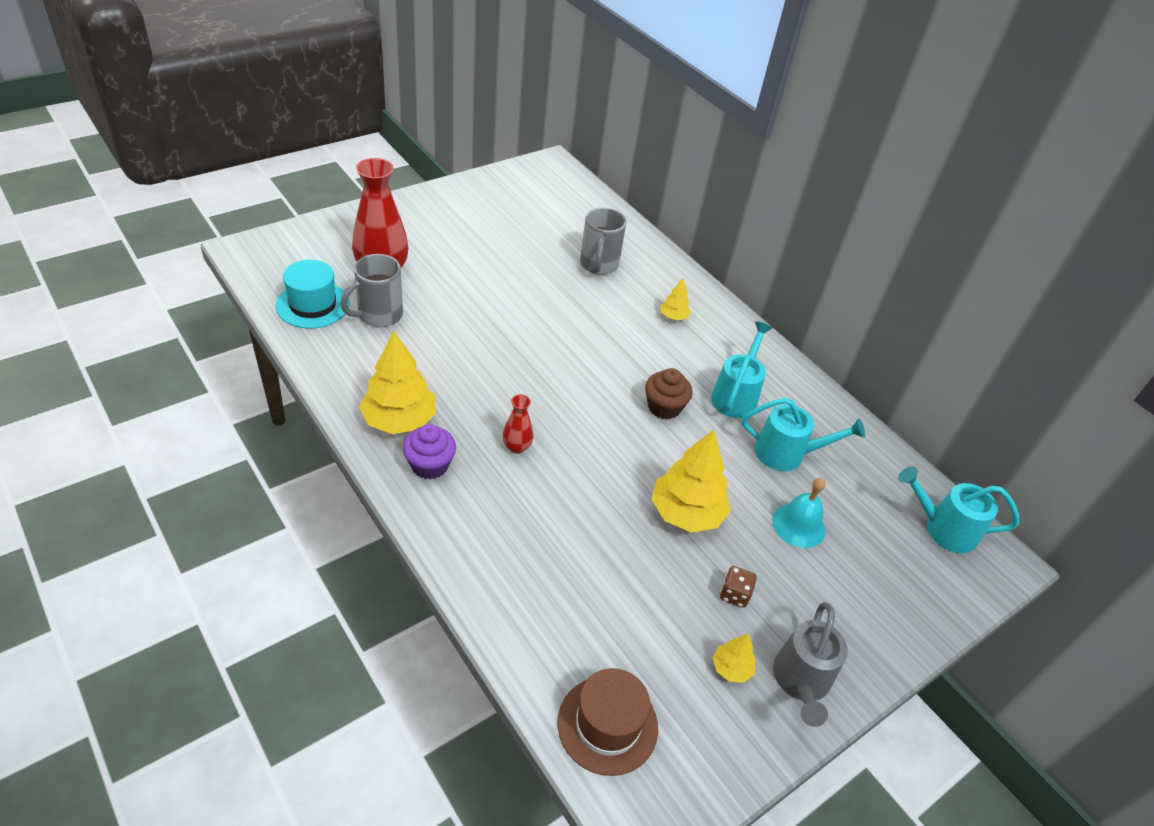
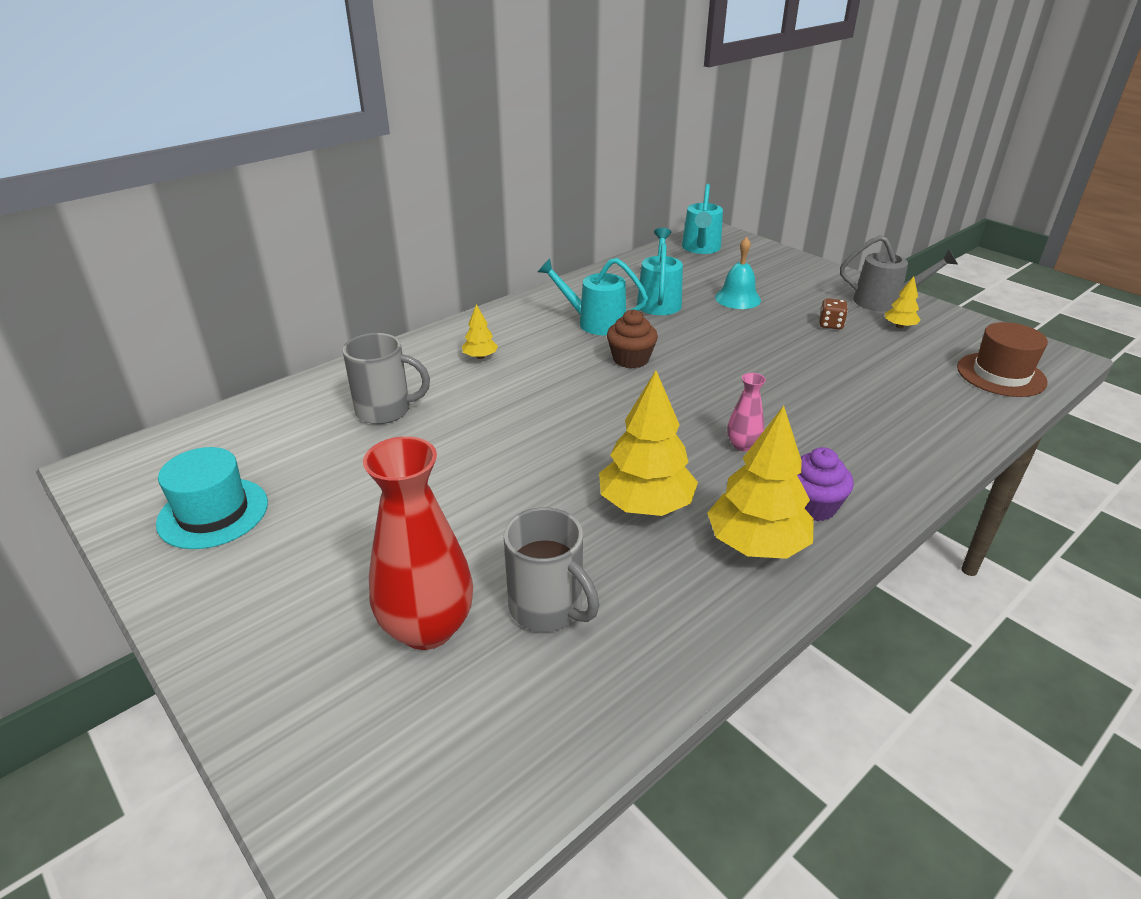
camera: 90 degrees left, 10 degrees down
(312, 305) = (544, 705): turquoise hat -> turquoise hat (213, 513)
(517, 447) = (742, 445): red vase -> pink vase
(686, 513) = (762, 346): yellow tree -> yellow tree (645, 505)

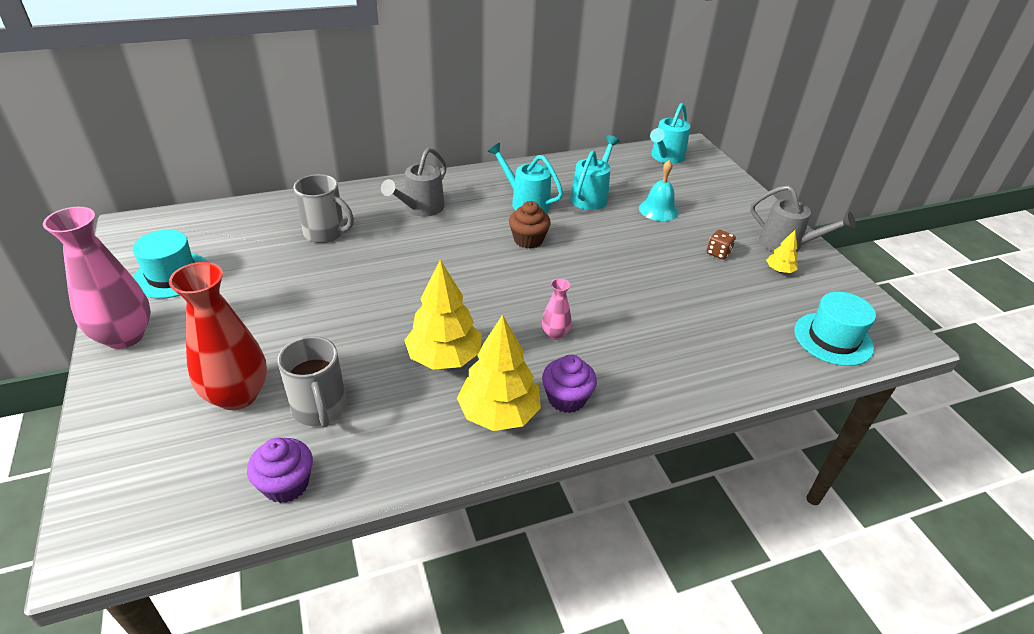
camera: 20 degrees right, 5 degrees up
(204, 607) = (125, 336): none -> pink vase
(480, 357) = (420, 209): yellow tree -> grey watering can
(581, 710) = (286, 484): none -> purple cupcake
(1001, 375) = (833, 339): brown hat -> turquoise hat

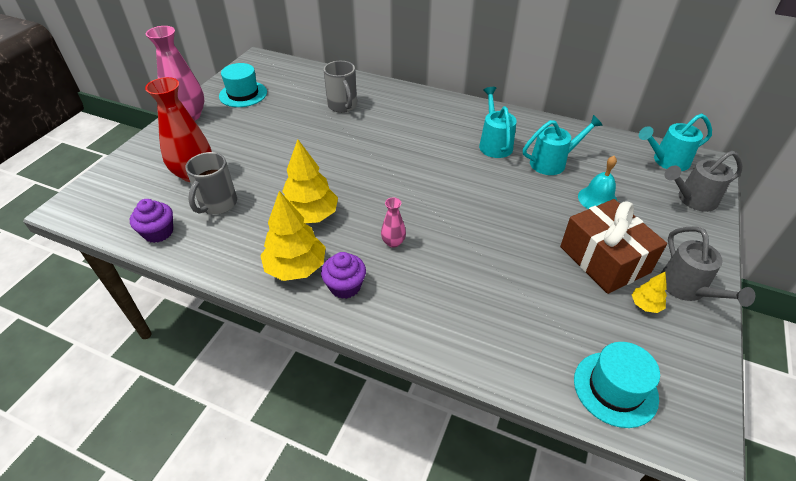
camera: 45 degrees right, 5 degrees up
(420, 209) = (416, 116): grey watering can -> grey watering can (692, 200)
(528, 240) = (460, 170): brown cupcake -> none
(718, 253) = (604, 259): brown dice -> brown gift

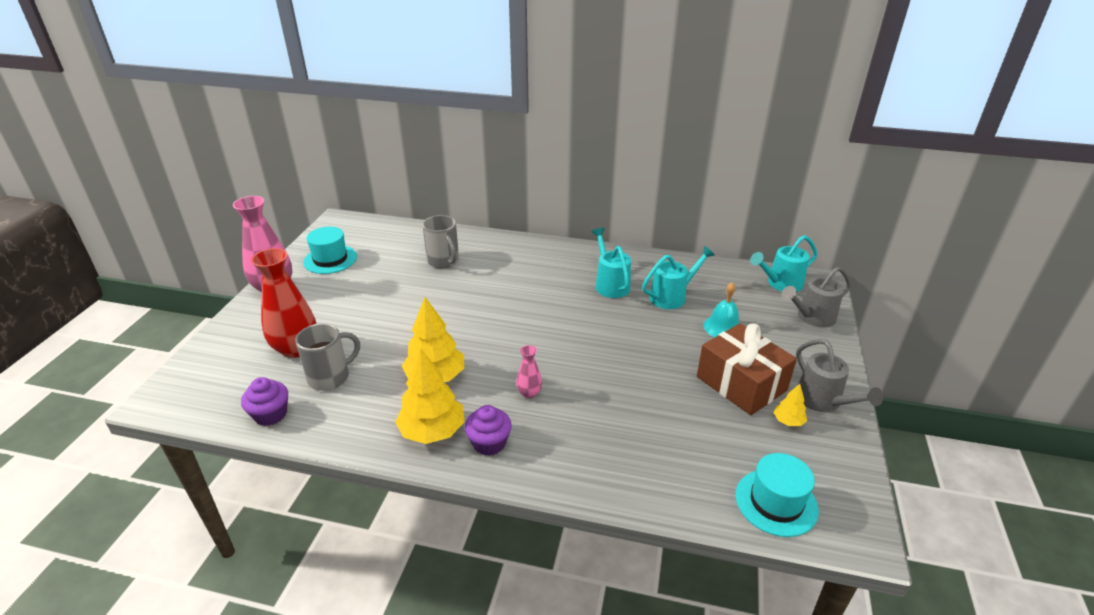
camera: 10 degrees left, 10 degrees down
(217, 204) = (330, 377): grey mug -> grey mug turned 135 degrees counterclockwise

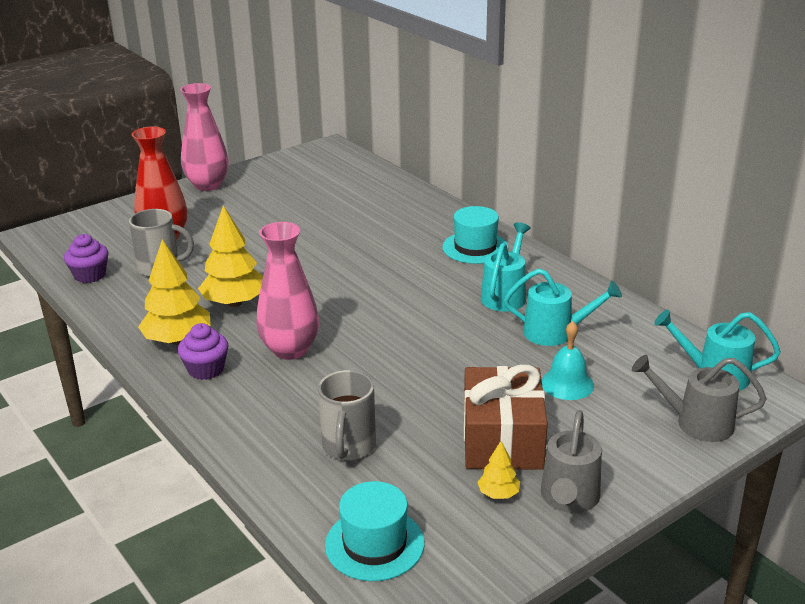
camera: 40 degrees right, 5 degrees down
(330, 259) = (279, 178): turquoise hat -> turquoise hat (475, 247)
(443, 261) = (372, 214): grey mug -> grey mug (348, 446)
(529, 393) = (290, 350): pink vase -> pink vase, size x2.09

